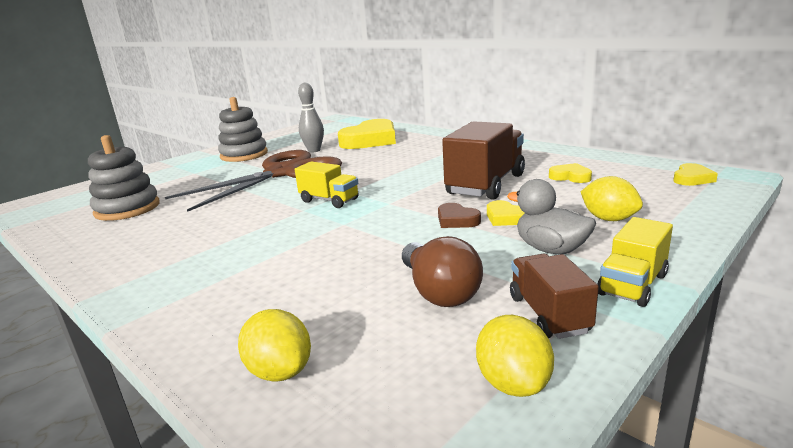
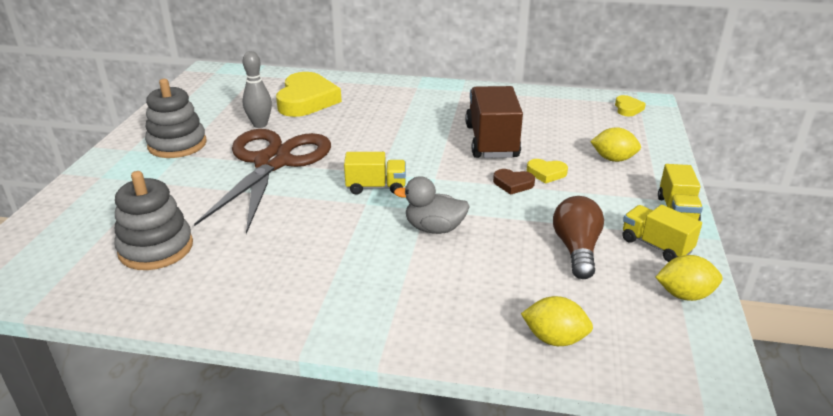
camera: 35 degrees left, 10 degrees up
(439, 291) = (576, 249): brown light bulb -> brown light bulb turned 120 degrees counterclockwise
(513, 383) = (684, 295): yellow lemon -> yellow lemon turned 45 degrees counterclockwise
(548, 314) = (655, 245): brown truck -> yellow truck
(551, 249) = (605, 195): grey duck -> grey duck (434, 228)
(570, 177) = (546, 121): yellow heart -> none

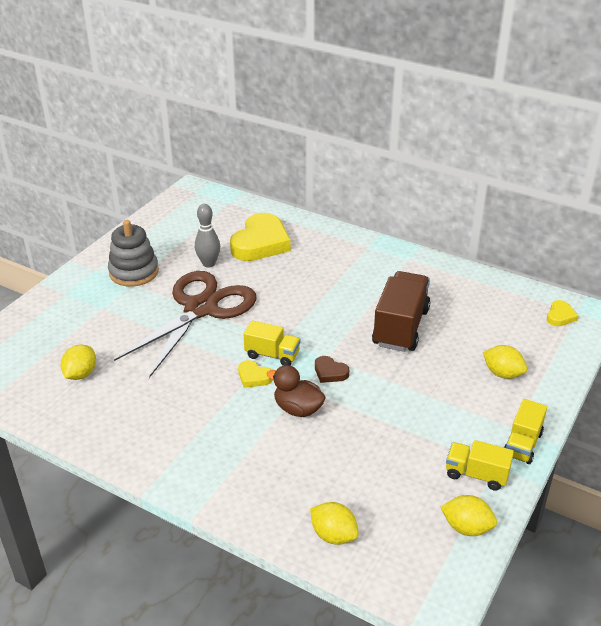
camera: 20 degrees right, 5 degrees up
(156, 248) = (81, 374): grey stacking toy -> yellow lemon
(434, 228) = (298, 409): grey duck -> brown duck
(513, 184) = (391, 379): brown heart -> brown heart (330, 372)
(546, 173) = (429, 375): yellow heart -> yellow heart (254, 377)
(576, 249) = (404, 460): brown light bulb -> none
(655, 245) = (476, 475): yellow truck -> yellow truck turned 45 degrees counterclockwise

